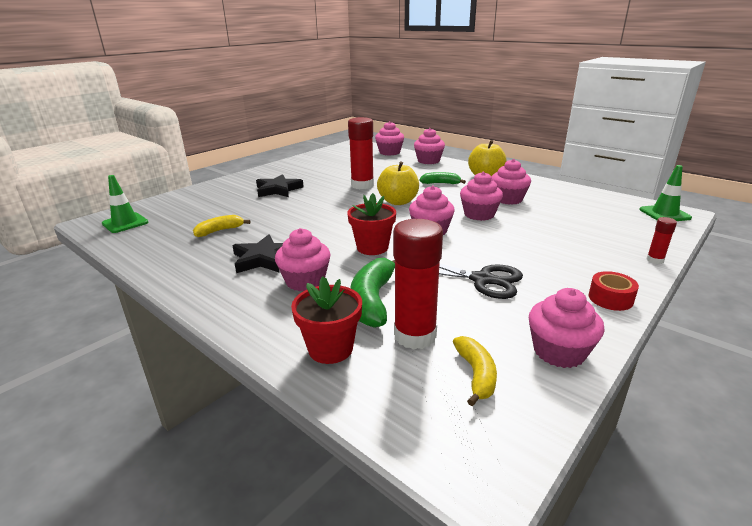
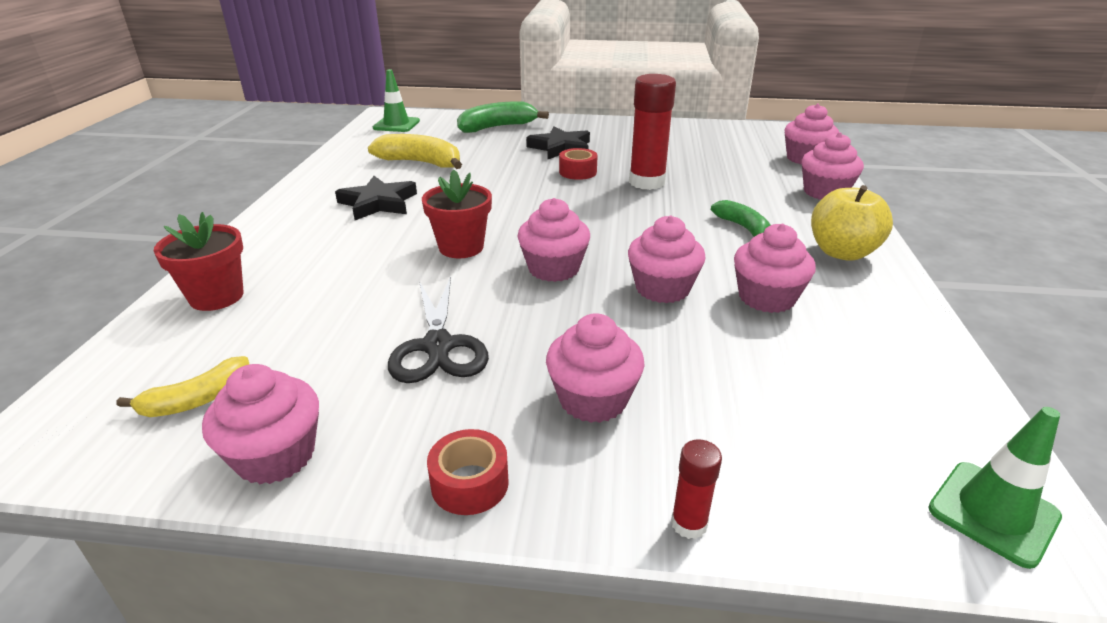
camera: 55 degrees right, 5 degrees up
(219, 231) = (420, 163): yellow banana -> yellow banana, size x1.61
(305, 281) = (346, 239): pink cupcake -> pink cupcake (593, 399)
(321, 195) = (578, 172): none -> red tape
(373, 300) = (329, 288): green banana -> green banana (497, 127)
(398, 202) = (624, 220): yellow apple -> none
(415, 335) = (265, 336): red glue stick -> none

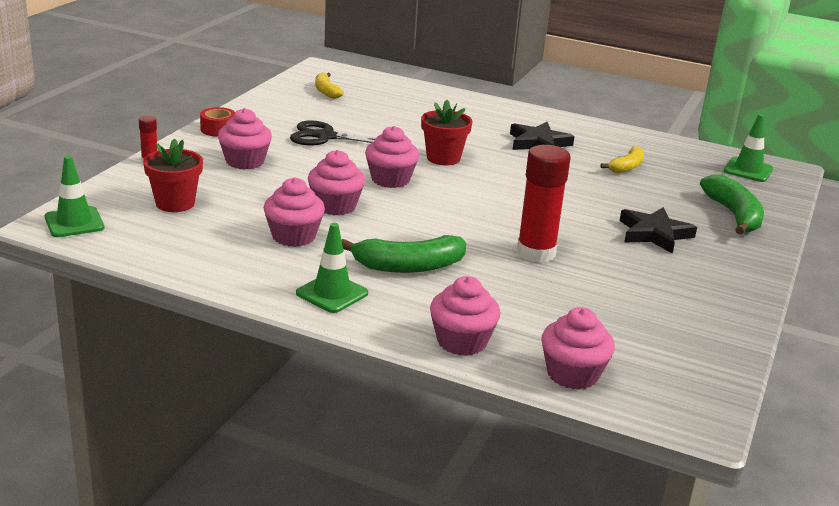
camera: 105 degrees right, 5 degrees down
(216, 297) = (422, 96): red flower pot -> red flower pot (175, 203)
(275, 456) = (272, 101): pink cupcake -> none
(420, 163) = (627, 167): yellow banana -> yellow banana, size x0.62
(578, 172) = (577, 227): red tape -> none
(743, 227) = (408, 266): green banana -> green banana, size x1.61
(842, 252) = (332, 293): yellow apple -> green traffic cone

